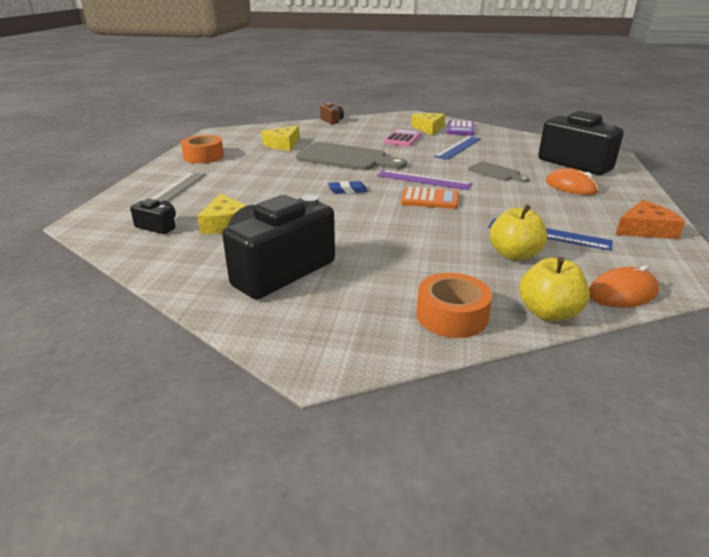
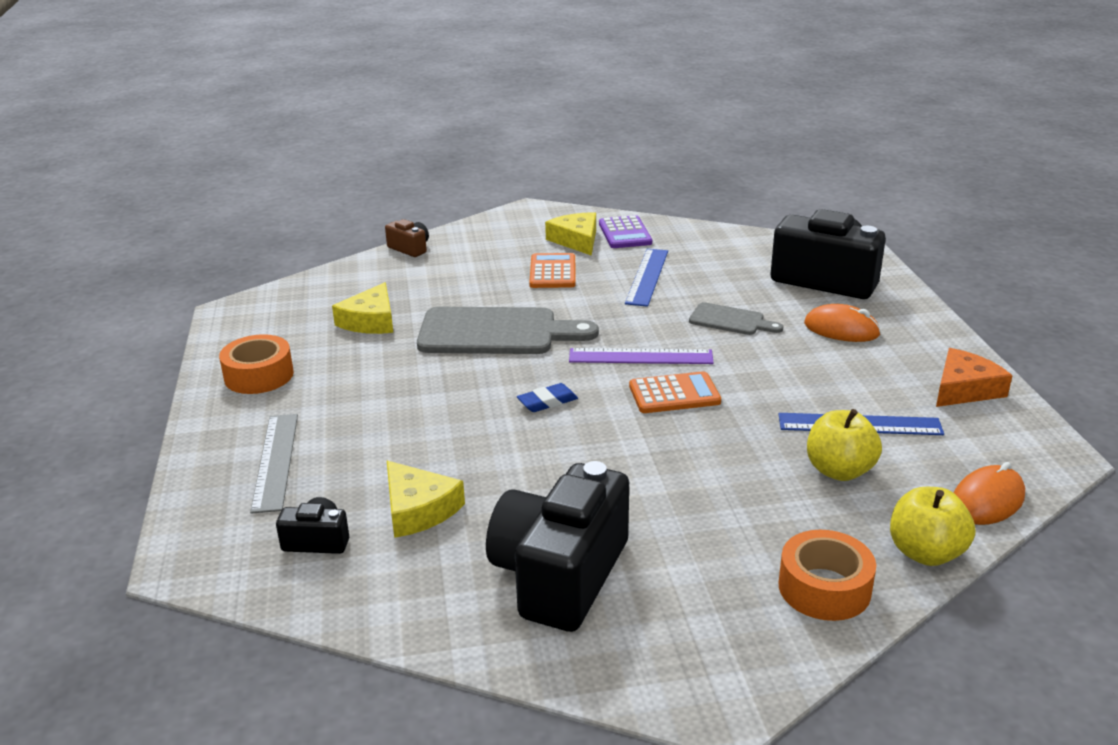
camera: 20 degrees left, 0 degrees up
(402, 139) = (552, 272): pink calculator -> orange calculator

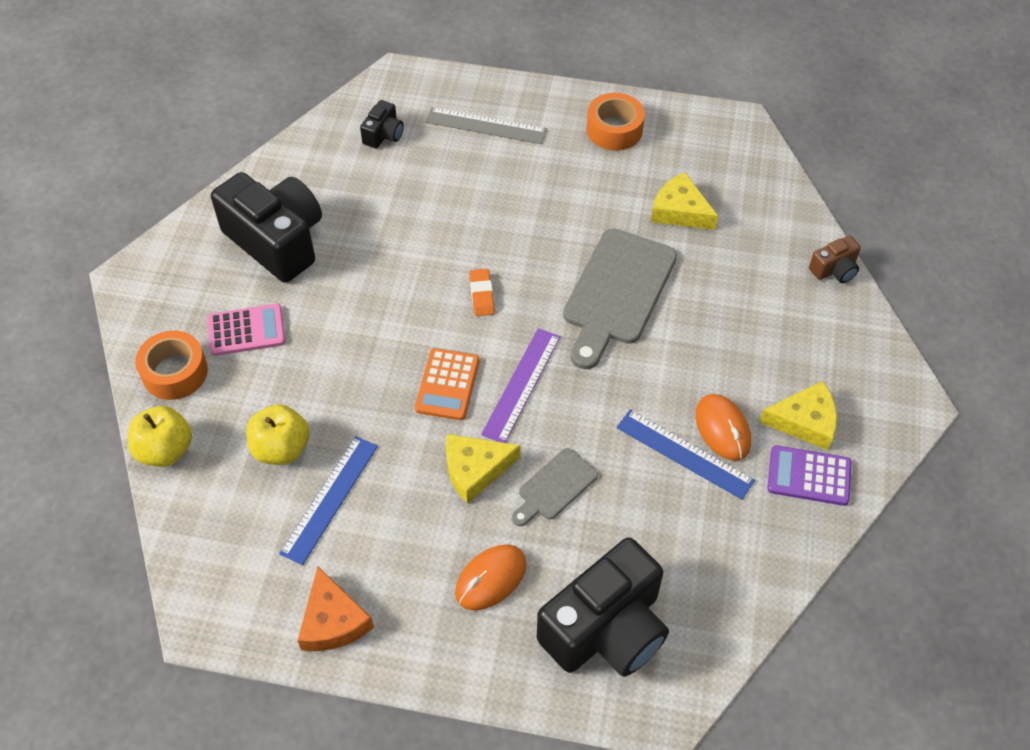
camera: 110 degrees right, 25 degrees up
(418, 509) = (386, 188): yellow cheese -> yellow cheese (475, 469)
(547, 402) = (482, 295): blue eraser -> orange eraser
(552, 272) = (729, 373): orange calculator -> none
(716, 550) = (246, 330): none -> pink calculator
(987, 500) = (187, 528): orange mouse -> orange mouse (722, 429)

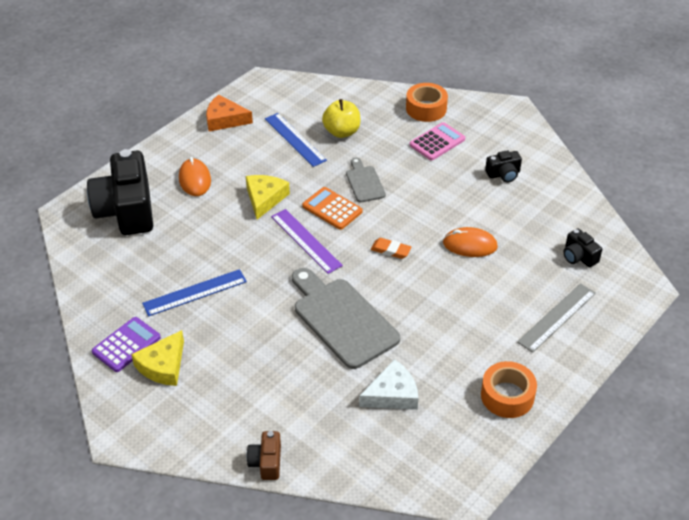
camera: 120 degrees right, 10 degrees down
(165, 450) = (375, 93): yellow apple -> none
(246, 330) = (437, 142): pink calculator -> pink calculator turned 150 degrees counterclockwise
(277, 241) = (503, 174): black camera -> black camera, size x0.45
(554, 487) = (225, 226): grey cutting board -> grey cutting board (364, 182)
(680, 211) = (392, 394): yellow cheese -> white cheese
(722, 429) = (195, 320): orange mouse -> orange mouse (469, 245)

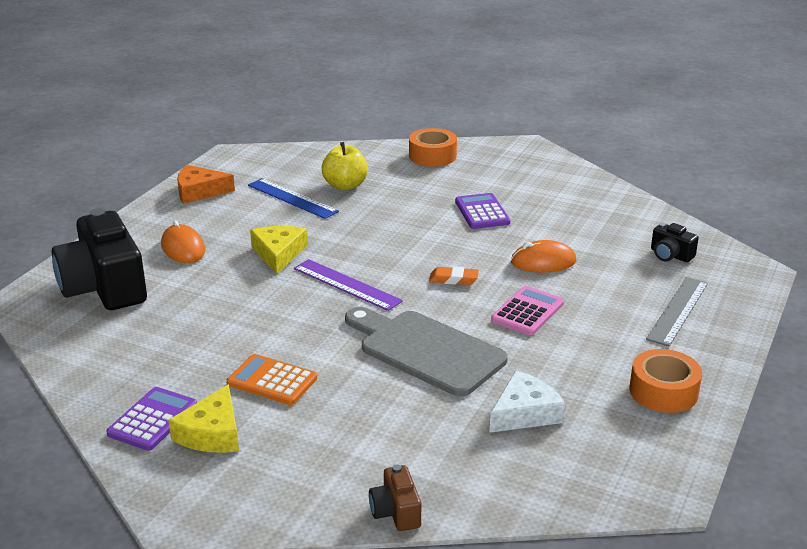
camera: 15 degrees left, 15 degrees down
(195, 292) = (225, 353): blue ruler -> none
(332, 209) = (365, 252): orange calculator -> orange calculator (272, 381)
(364, 182) = (392, 224): grey cutting board -> none
(437, 142) = (459, 181): pink calculator -> pink calculator (527, 312)
(442, 181) = (482, 212): none -> purple calculator
(503, 174) = (548, 198): black camera -> none

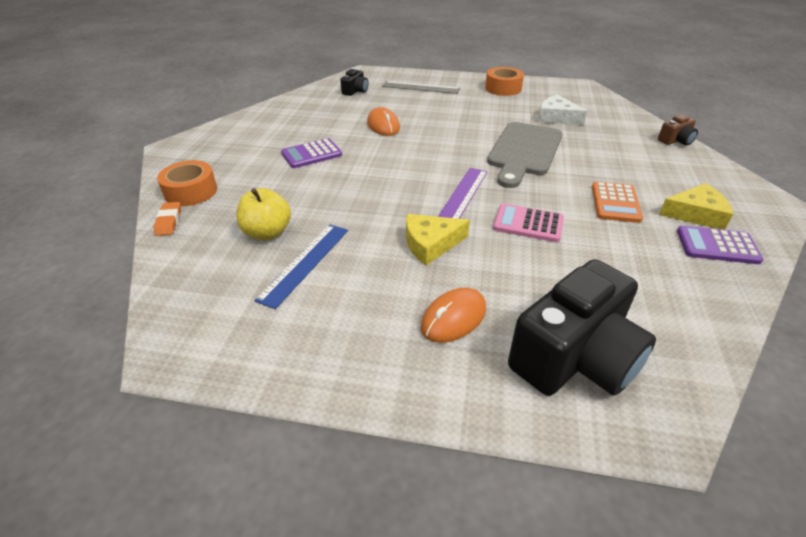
camera: 105 degrees left, 10 degrees up
(199, 191) = (300, 353): orange cheese -> none
(453, 279) = (426, 153): orange eraser -> orange eraser (169, 221)
(527, 312) = (452, 125): pink calculator -> pink calculator (528, 224)

